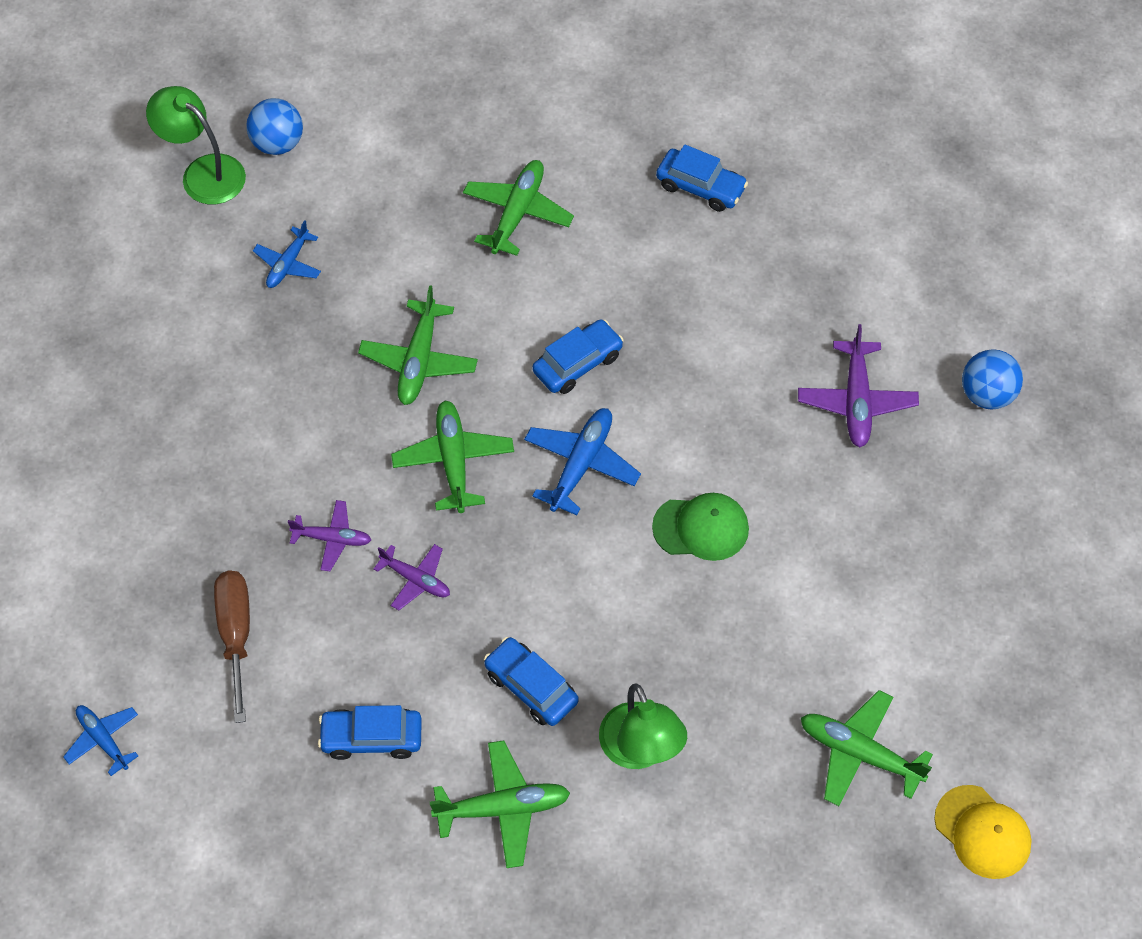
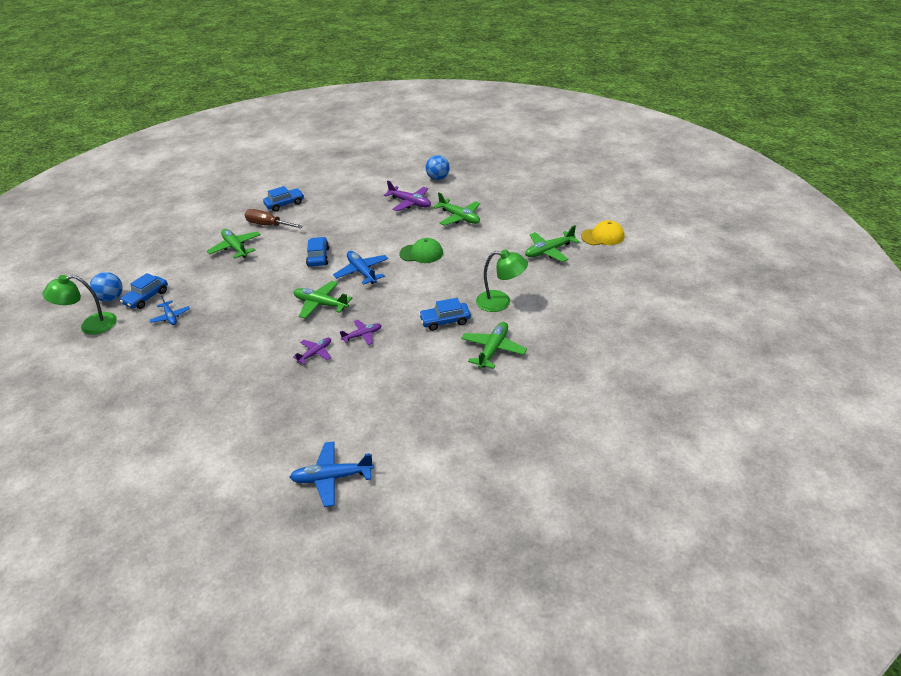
camera: 55 degrees left, 20 degrees down
(103, 740) = (332, 477): blue plane -> blue plane, size x1.57
(236, 635) = (328, 404): brown screwdriver -> brown screwdriver (268, 225)
(371, 738) = (423, 377): blue car -> blue car (146, 297)
(419, 361) = (264, 297): green plane -> green plane (459, 217)
(701, 528) = (421, 253): green cap -> green cap turned 60 degrees clockwise

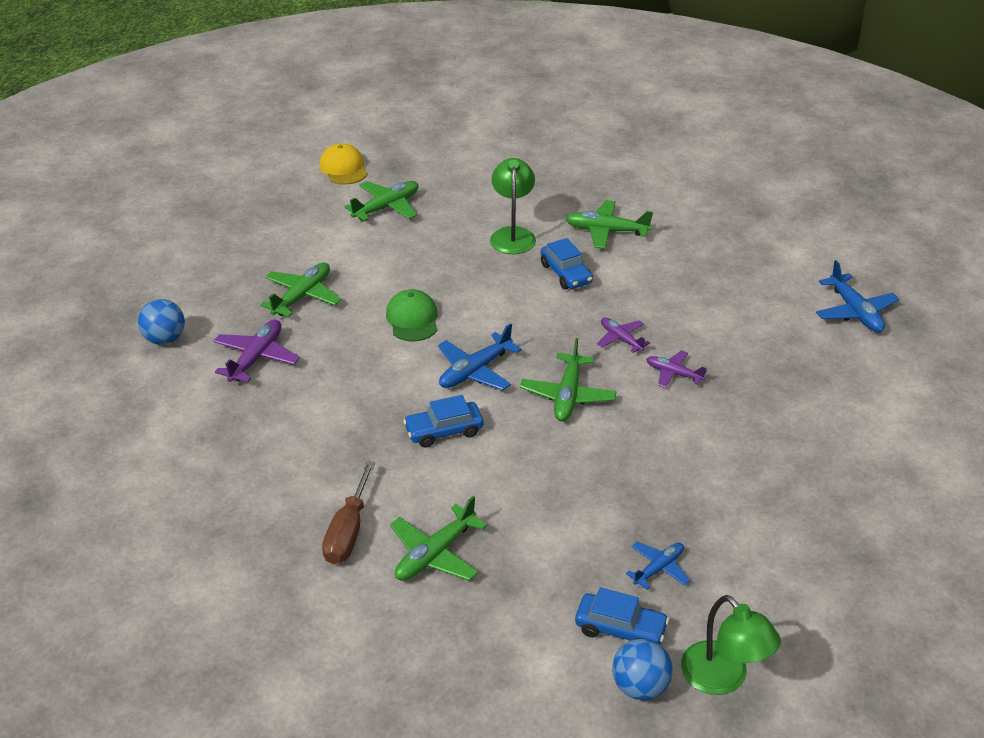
camera: 105 degrees left, 0 degrees up
(285, 204) = (264, 530): blue car -> none
(549, 251) = (387, 207): green plane -> green plane turned 90 degrees counterclockwise

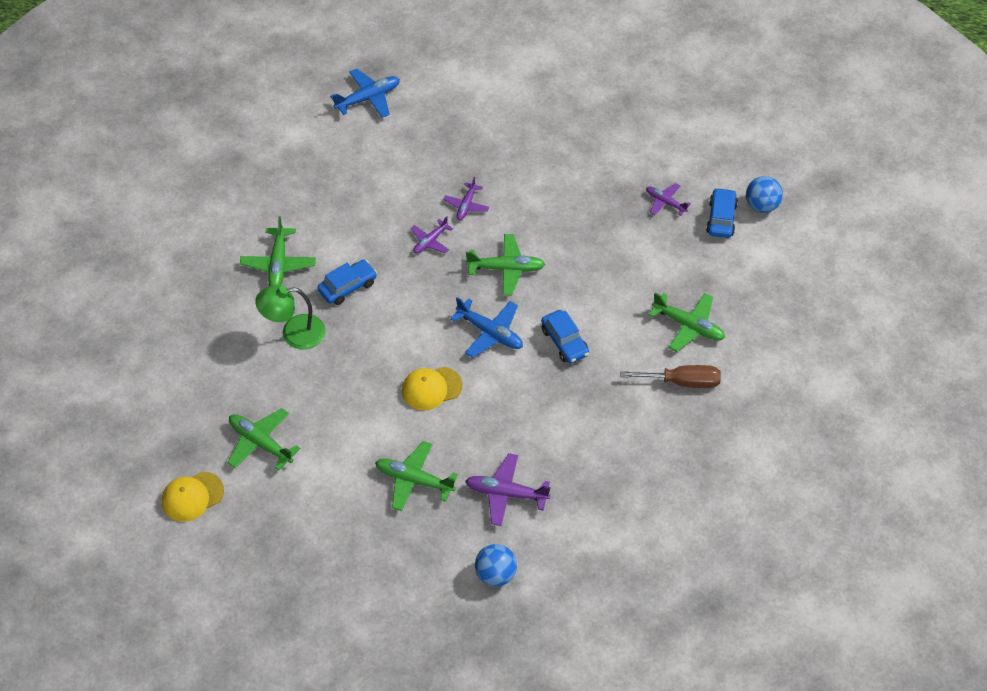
camera: 100 degrees left, 15 degrees up
(412, 319) = (431, 388): green cap -> yellow cap
(659, 568) = (665, 202): blue plane -> purple plane
(723, 678) = (743, 167): green lamp -> none

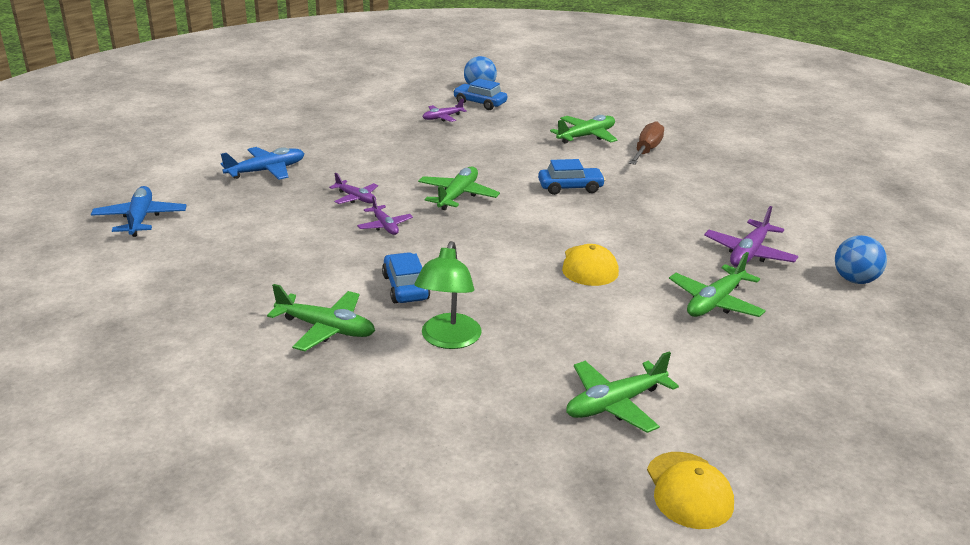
camera: 70 degrees left, 25 degrees down
(490, 333) = (534, 220): blue plane -> blue plane (266, 171)

